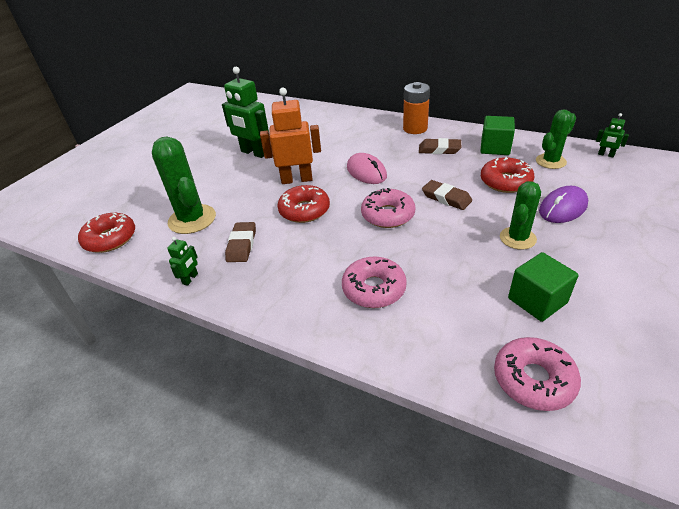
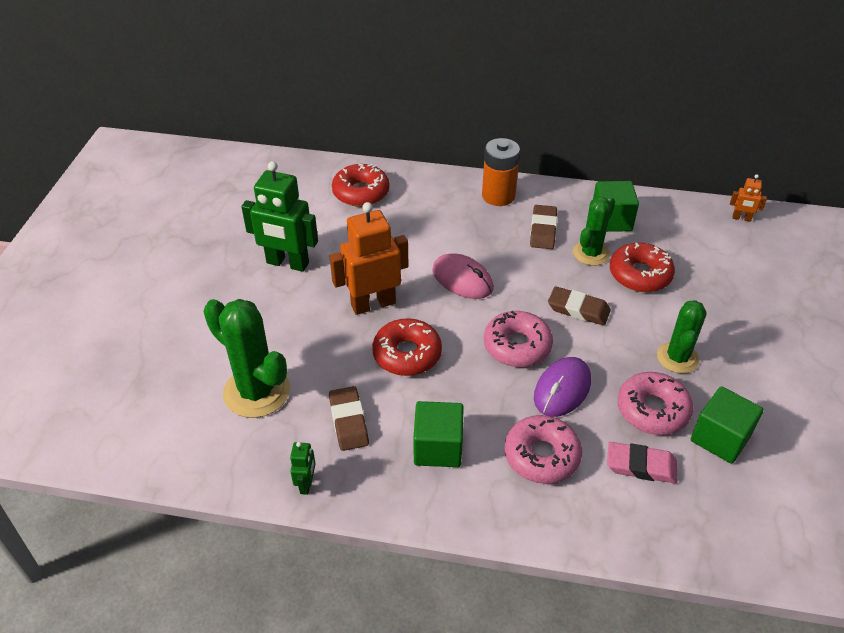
camera: 20 degrees left, 5 degrees up
(110, 239) = (152, 442): red donut -> red donut (361, 192)
(296, 271) = (438, 447): none -> green cube
(439, 149) = (543, 230): brown eraser -> brown eraser turned 75 degrees counterclockwise
(456, 309) = (641, 466): none -> pink eraser
(533, 379) = (741, 532): pink donut -> pink donut (652, 410)
(550, 161) = (682, 236): green cactus -> green cactus (591, 253)
(563, 208) = (714, 306): purple mouse -> purple mouse (562, 389)
(606, 155) = (741, 218): green robot -> orange robot

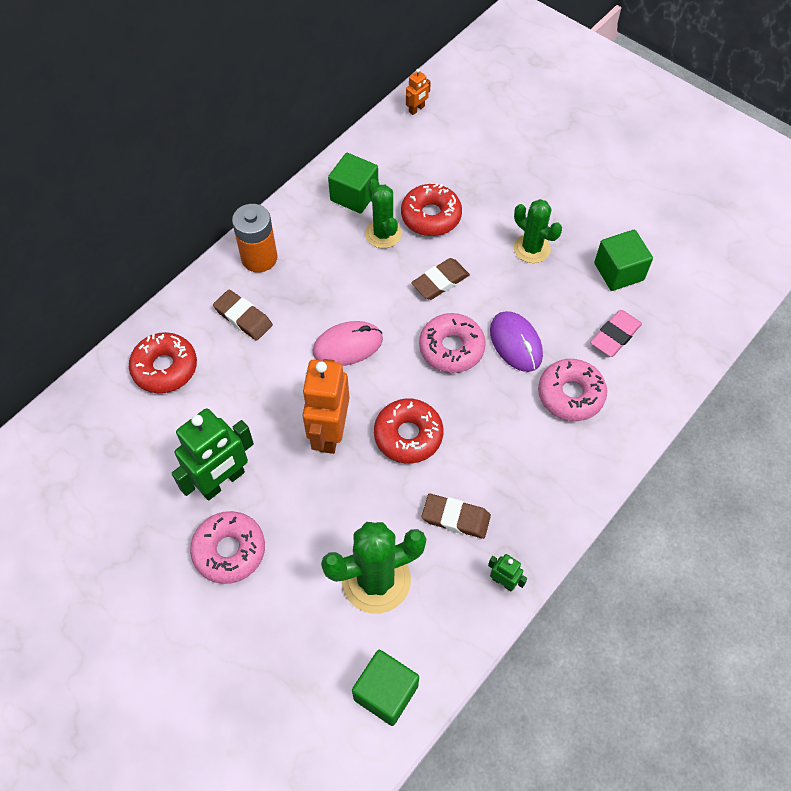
camera: 60 degrees left, 15 degrees up
(438, 447) = (522, 463): green cube -> green cube (386, 692)
(543, 230) = (330, 251): brown eraser -> brown eraser (243, 317)
(652, 410) = (570, 296): pink donut -> pink donut (229, 550)

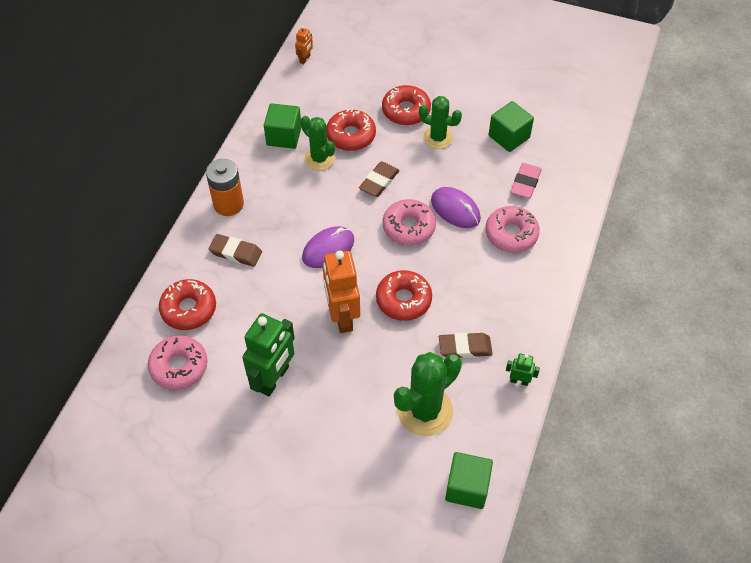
camera: 20 degrees left, 5 degrees down
(229, 550) = (302, 427): pink donut -> pink donut (179, 366)
(348, 346) = (328, 249): pink mouse -> purple mouse
(508, 204) = (406, 111): none -> red donut

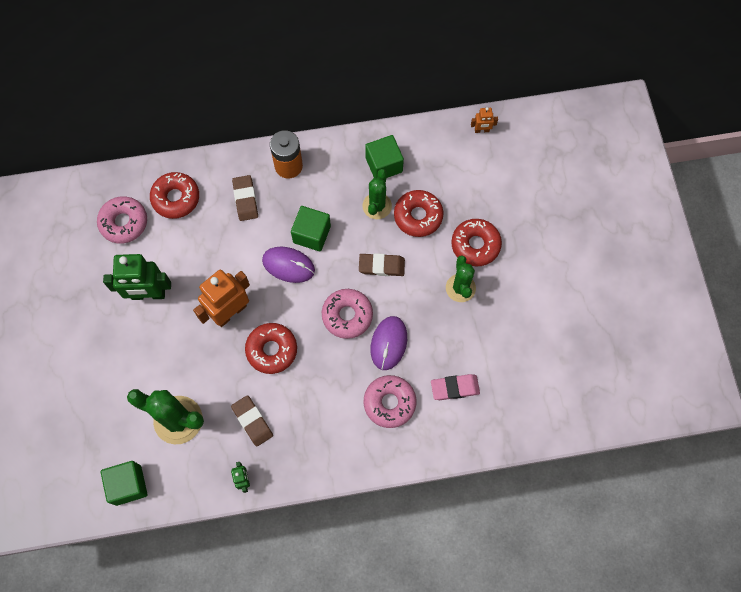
camera: 60 degrees right, 15 degrees up
(509, 137) = (500, 347): green cube -> green cube (312, 234)

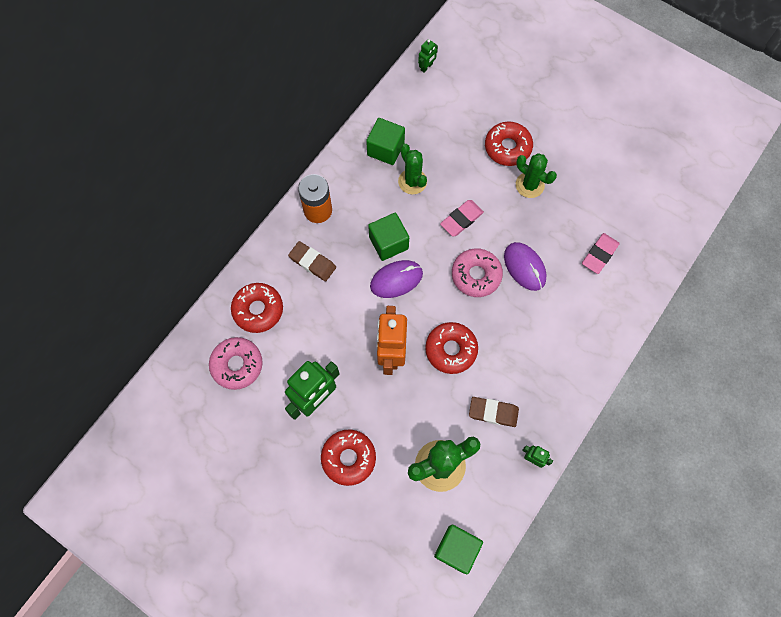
camera: 45 degrees left, 0 degrees up
(381, 266) = (461, 219): brown eraser -> pink eraser
(389, 403) = (569, 306): pink donut -> none
(418, 216) = (448, 163): red donut -> red donut (348, 458)
(481, 130) = (426, 67): orange robot -> green robot

